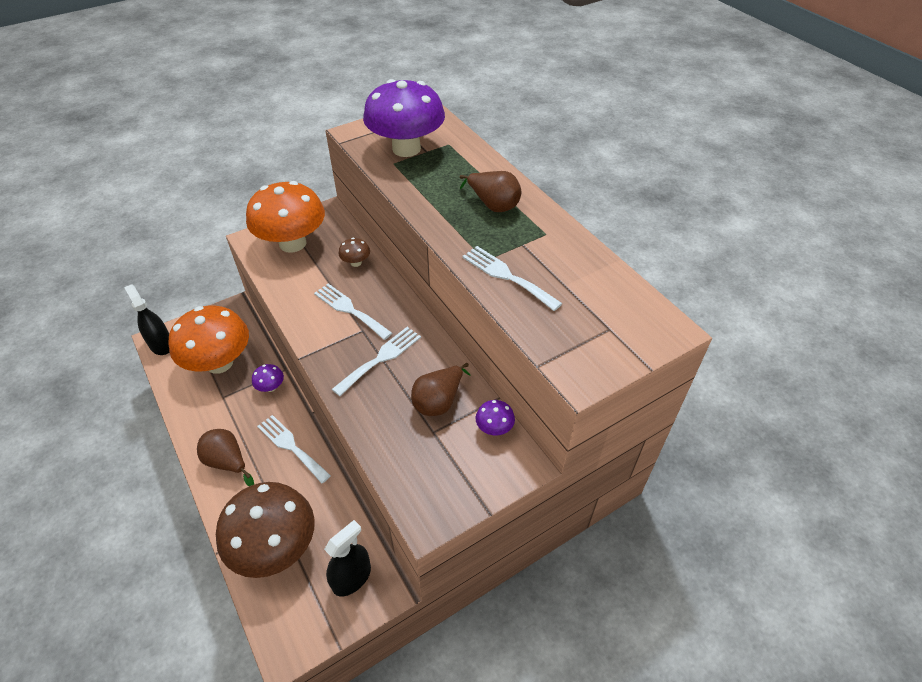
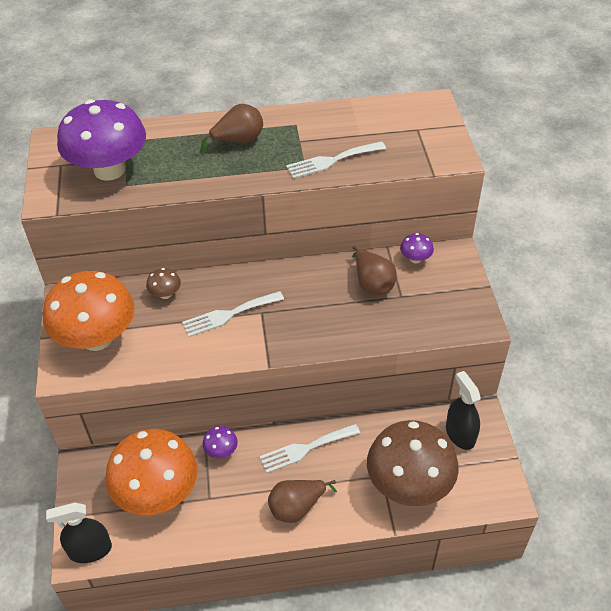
camera: 65 degrees left, 0 degrees up
(381, 358) = (304, 308): white fork -> none

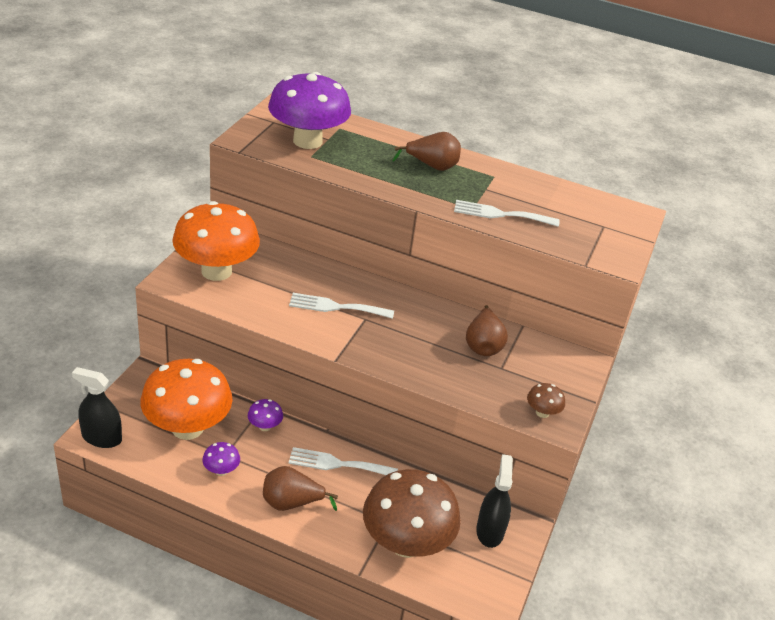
camera: 25 degrees right, 10 degrees down
(165, 294) = (297, 268): brown mushroom -> brown mushroom (542, 412)
(415, 259) = (541, 347): purple mushroom -> purple mushroom (221, 470)

